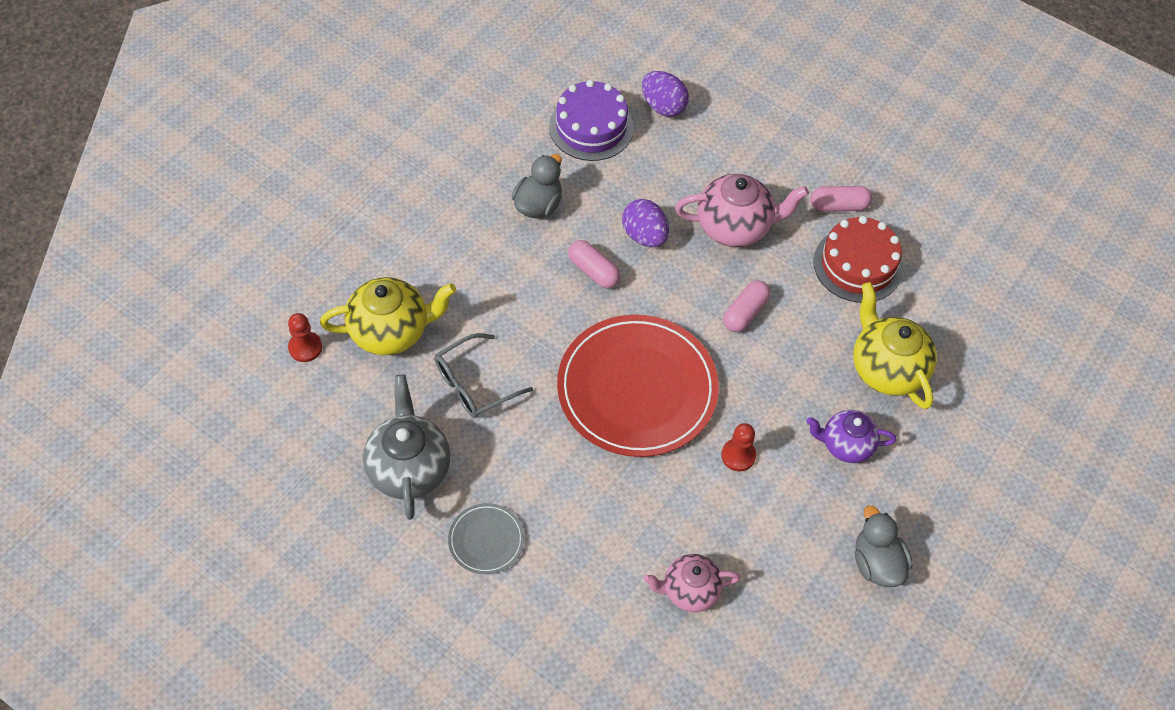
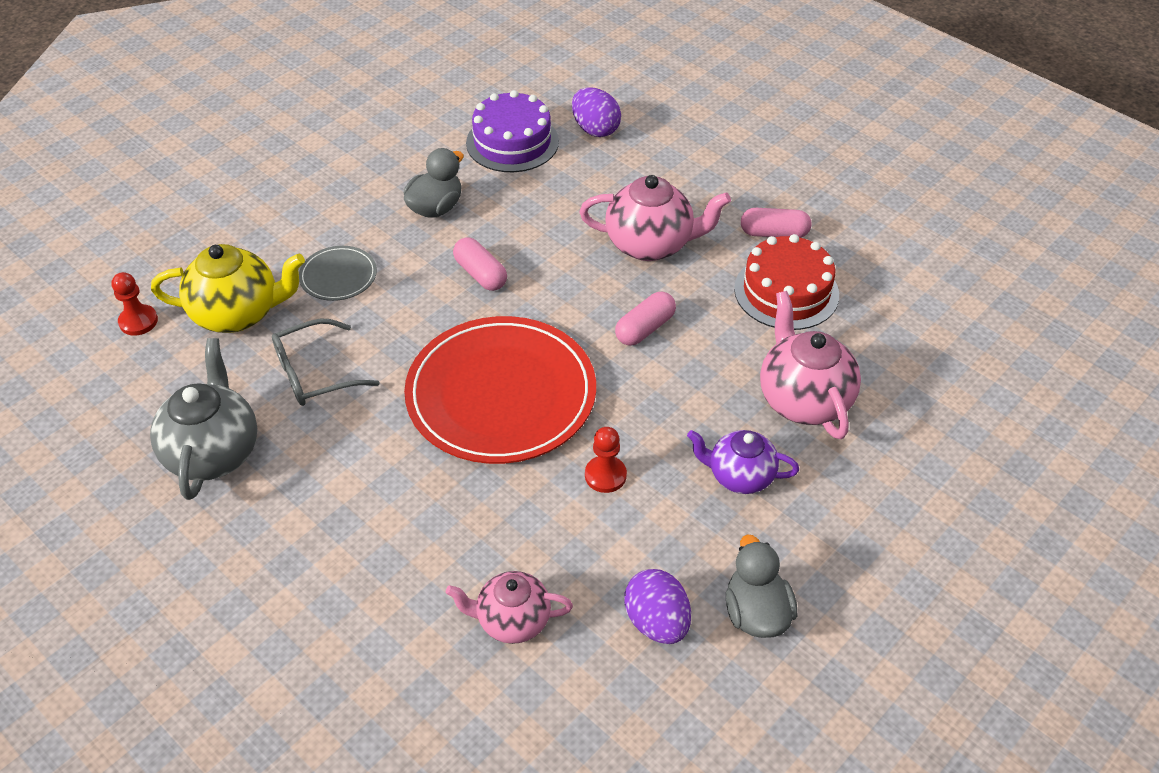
camera: 10 degrees right, 10 degrees down
(486, 540) = (279, 538): grey plate -> grey plate (338, 276)
(644, 236) = (546, 245): purple egg -> purple egg (657, 622)
(886, 369) = (803, 400): yellow teapot -> pink teapot

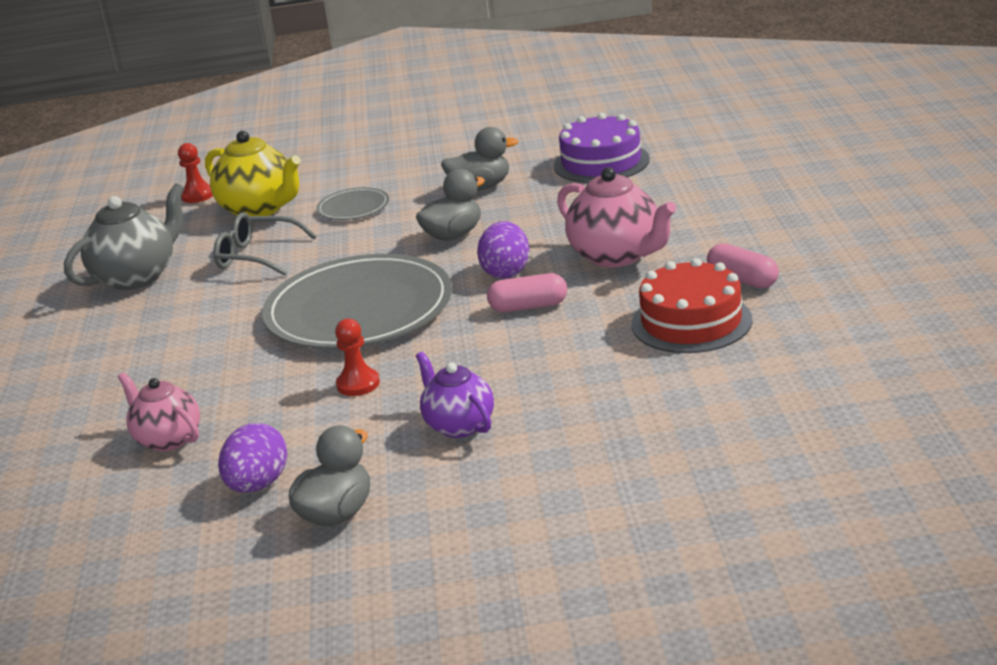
camera: 45 degrees right, 20 degrees down
(480, 274) = (453, 235): pink capsule -> grey duck
(501, 394) = (359, 309): red plate -> grey plate
(595, 129) = (685, 170): purple egg -> purple egg (506, 272)
(803, 400) = (591, 397): pink teapot -> none

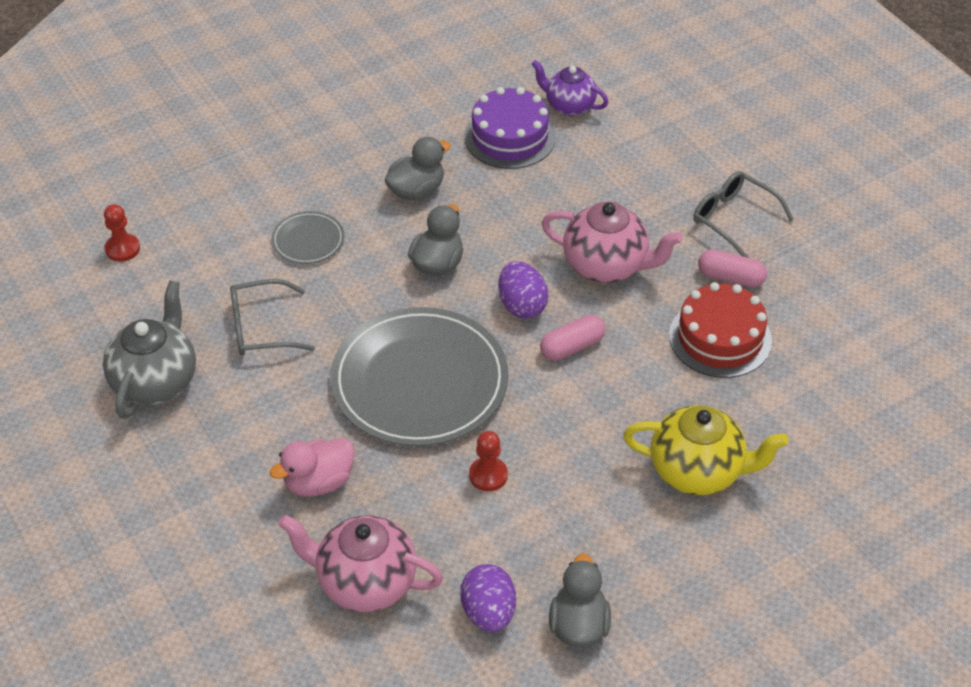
camera: 30 degrees left, 20 degrees up
(168, 439) = (364, 583): pink teapot -> pink teapot, size x1.53
(200, 362) = (318, 482): none -> pink duck
(260, 209) = (210, 259): yellow teapot -> yellow teapot (698, 471)
(458, 425) = (609, 502): purple teapot -> purple teapot (569, 106)
(784, 239) = (734, 219): none -> grey glasses

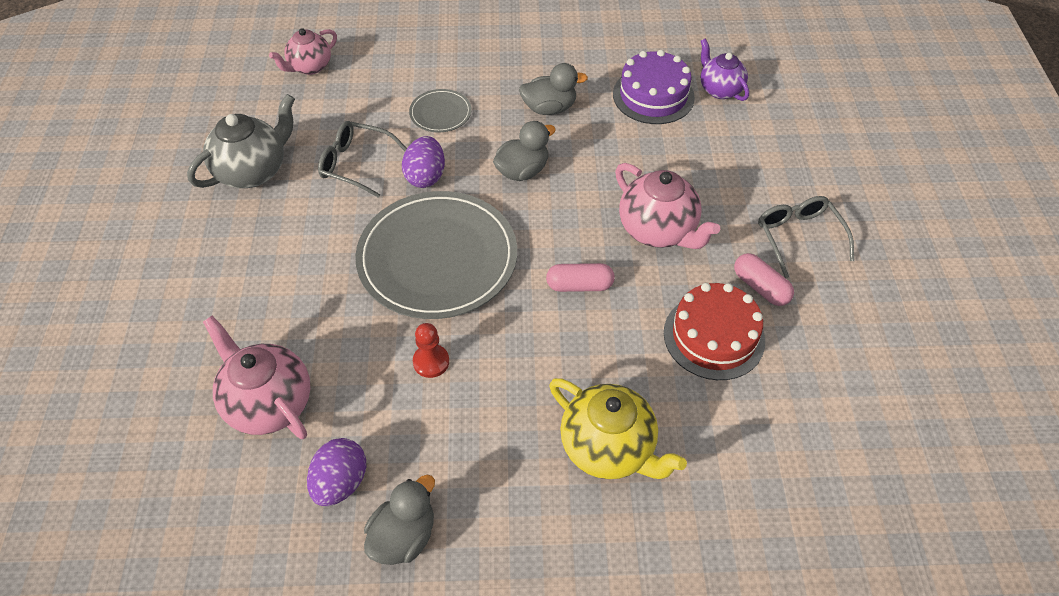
camera: 30 degrees right, 5 degrees up
(122, 249) = (310, 67): red pawn -> pink teapot
(318, 482) = (301, 303): pink duck -> none
(522, 305) = (564, 233): purple egg -> purple egg (425, 176)

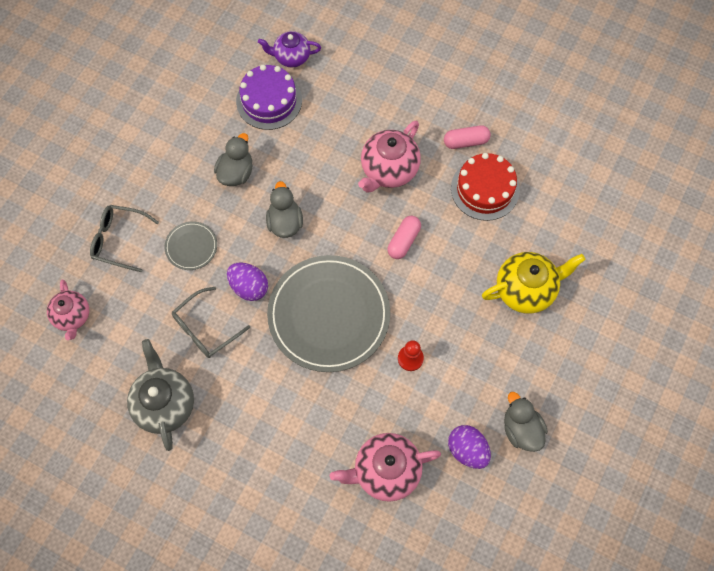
camera: 60 degrees left, 15 degrees up
(658, 230) = (388, 170): pink teapot -> pink teapot turned 135 degrees clockwise
(799, 238) = (443, 96): grey glasses -> grey glasses (119, 240)

